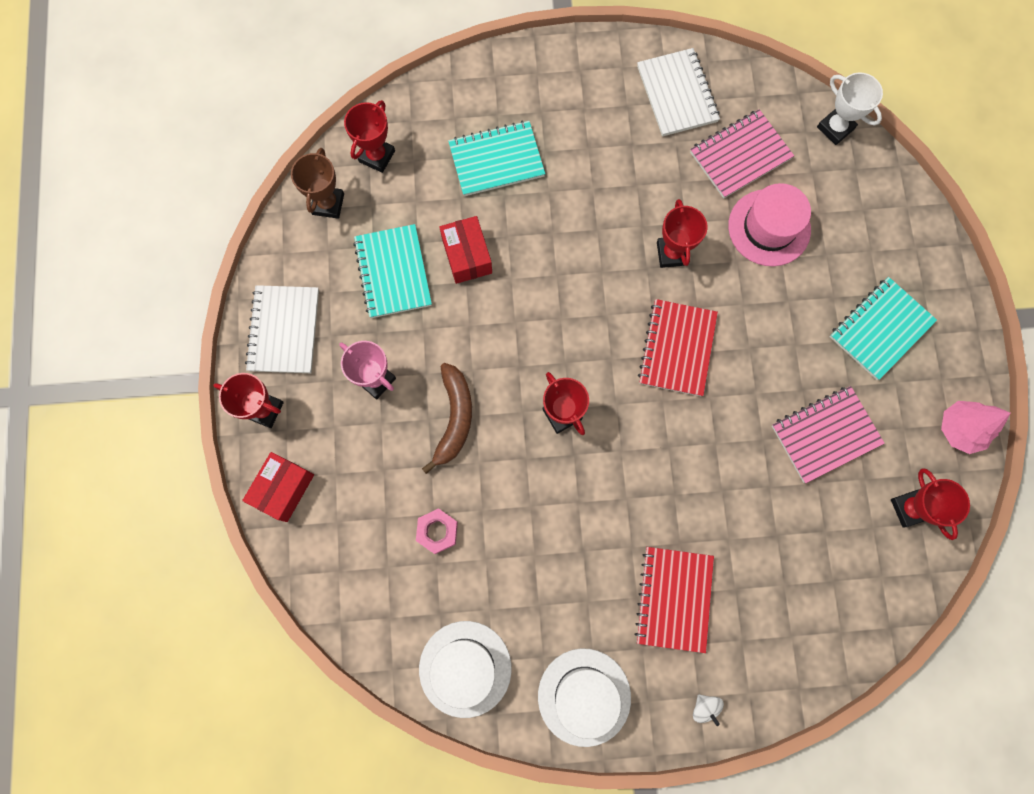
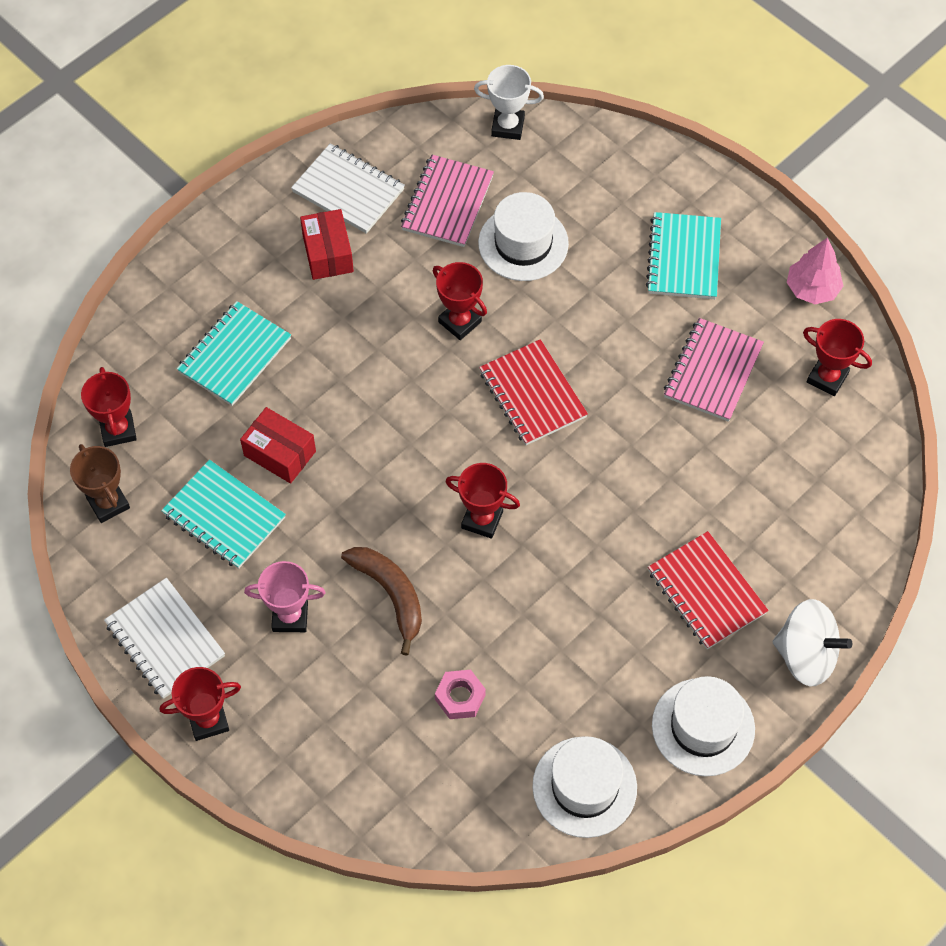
camera: 40 degrees left, 15 degrees down
(283, 489) = (288, 772): red box -> red box (328, 253)
(705, 707) = (806, 655): white spinning top -> white spinning top, size x2.30
(769, 227) = (523, 243): pink hat -> white hat

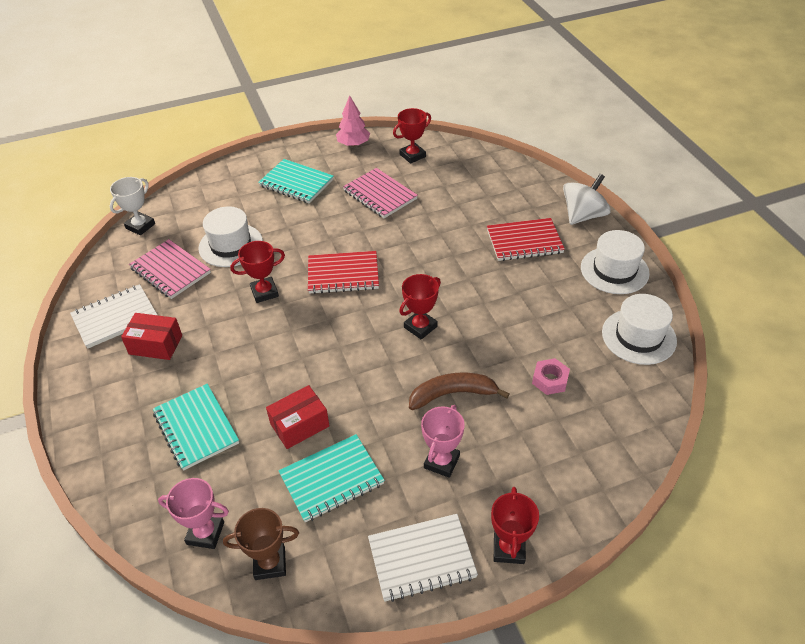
camera: 65 degrees left, 15 degrees down
(118, 430) = (205, 533): red trophy -> pink trophy

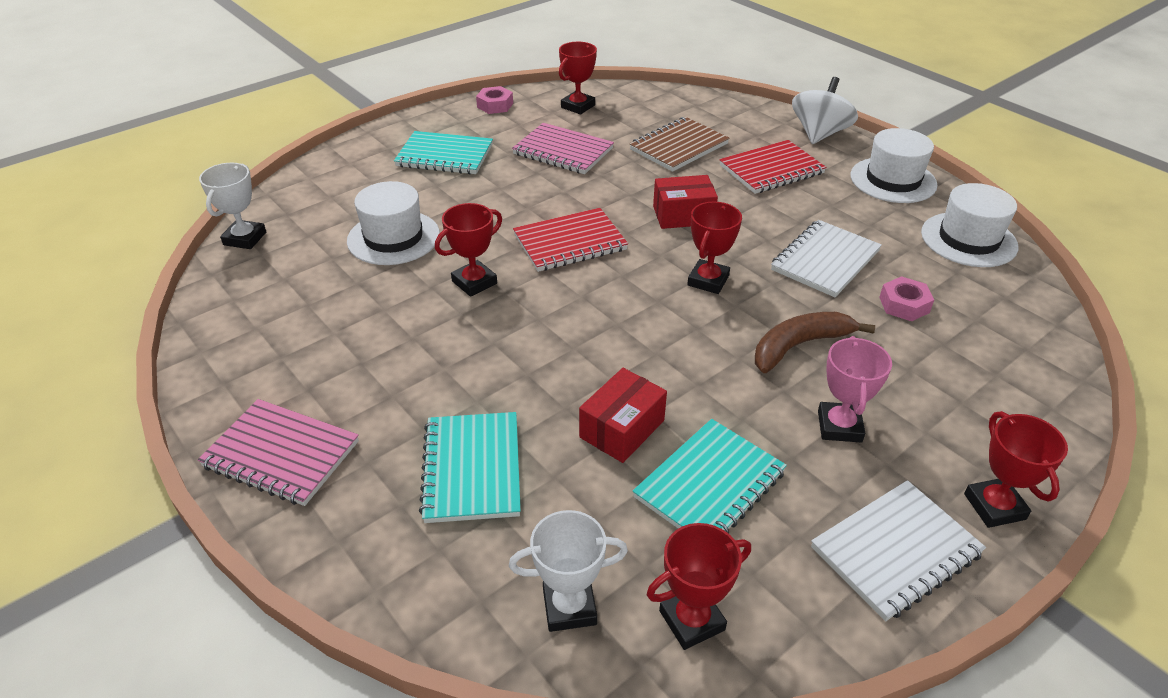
camera: 20 degrees left, 5 degrees down
(115, 318) = (265, 356): white notebook -> white notebook (825, 261)
(155, 344) = (348, 377): red box -> red box (683, 215)
(170, 271) = (320, 283): pink notebook -> pink notebook (281, 454)
(196, 428) = (472, 469): turquoise notebook -> turquoise notebook turned 45 degrees clockwise
(205, 533) = (569, 607): pink trophy -> white trophy
(270, 563) = (691, 620): brown trophy -> red trophy
(353, 144) = (495, 105): pink tree -> pink nut
(466, 207) = (678, 147): none -> brown notebook

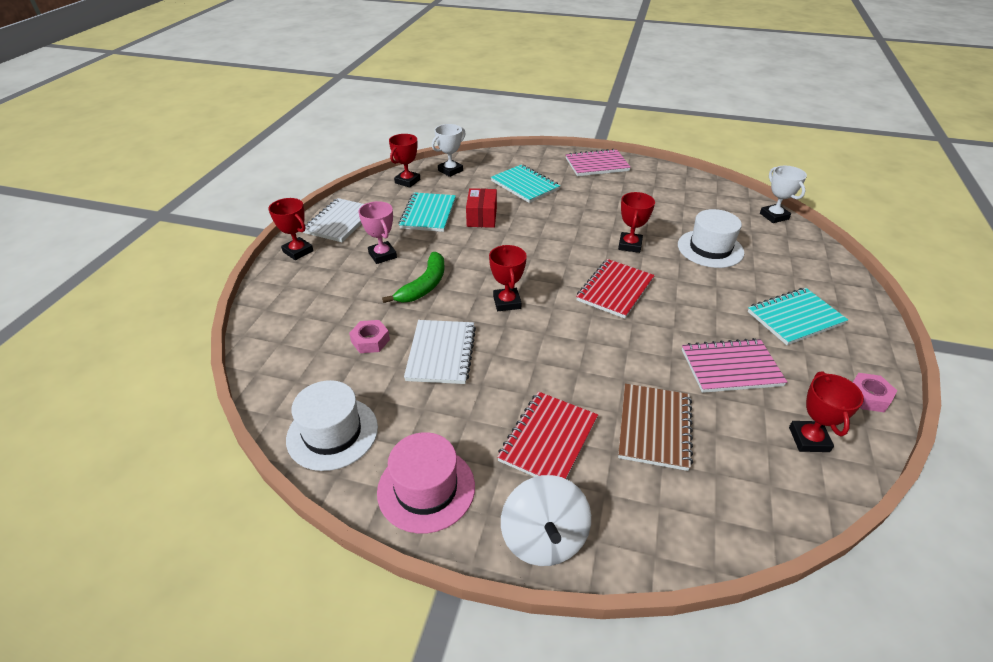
camera: 145 degrees right, 0 degrees up
(683, 215) = (571, 347): red box -> none
(799, 346) = (424, 285): brown banana -> green banana
(893, 180) = (426, 488): white hat -> pink hat

